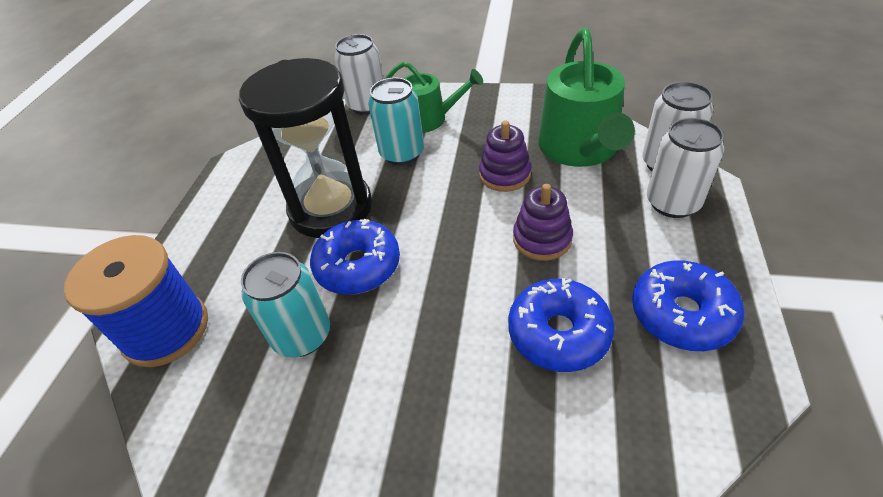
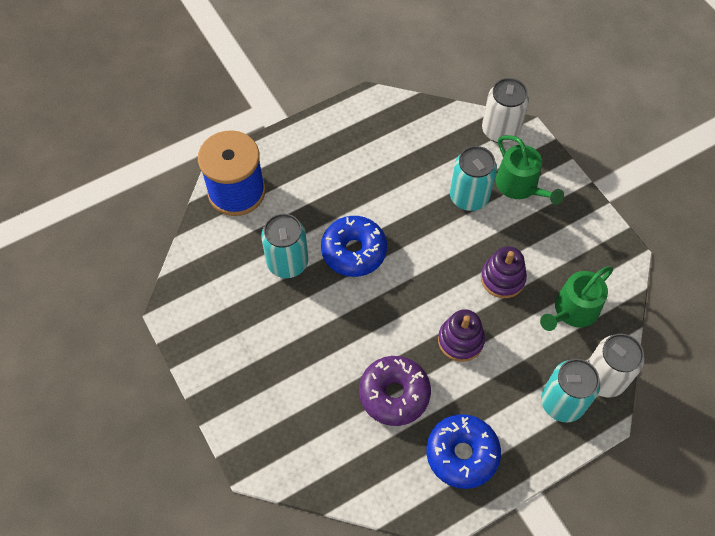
camera: 45 degrees right, 15 degrees up
(331, 208) = (384, 196): black hourglass -> none
(558, 333) = (394, 394): blue donut -> purple donut
(580, 149) = (573, 310): green watering can -> green watering can, size x0.63
(672, 203) = (562, 402): white can -> turquoise can

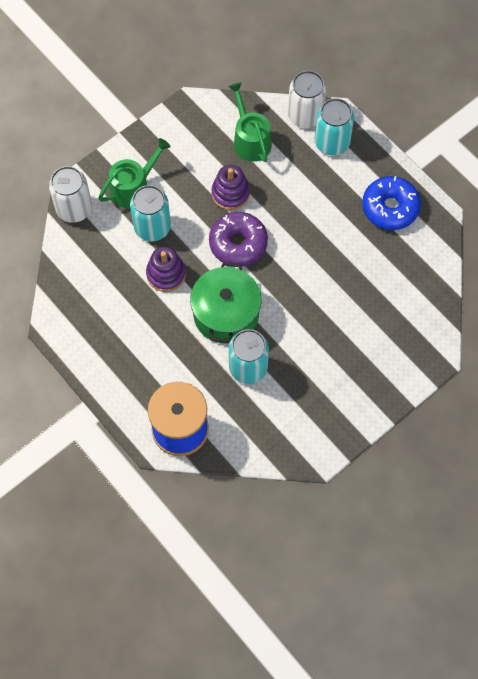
camera: 100 degrees left, 5 degrees up
(354, 251) = (226, 314): blue donut -> green pot
(394, 394) = (352, 262): purple donut -> purple donut (238, 243)
(460, 340) = (294, 219): purple stacking toy -> purple stacking toy (166, 274)
(573, 310) = (250, 140): green watering can -> green watering can turned 150 degrees counterclockwise

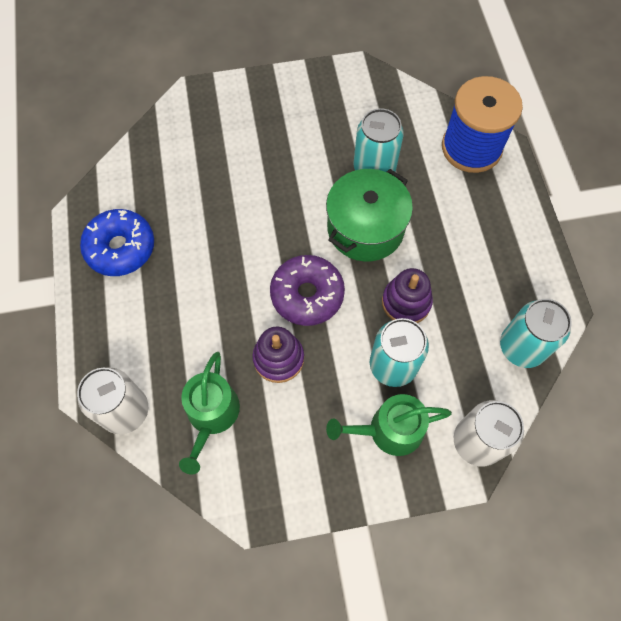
camera: 150 degrees left, 0 degrees up
(332, 143) = (122, 357): turquoise can -> turquoise can (522, 347)

